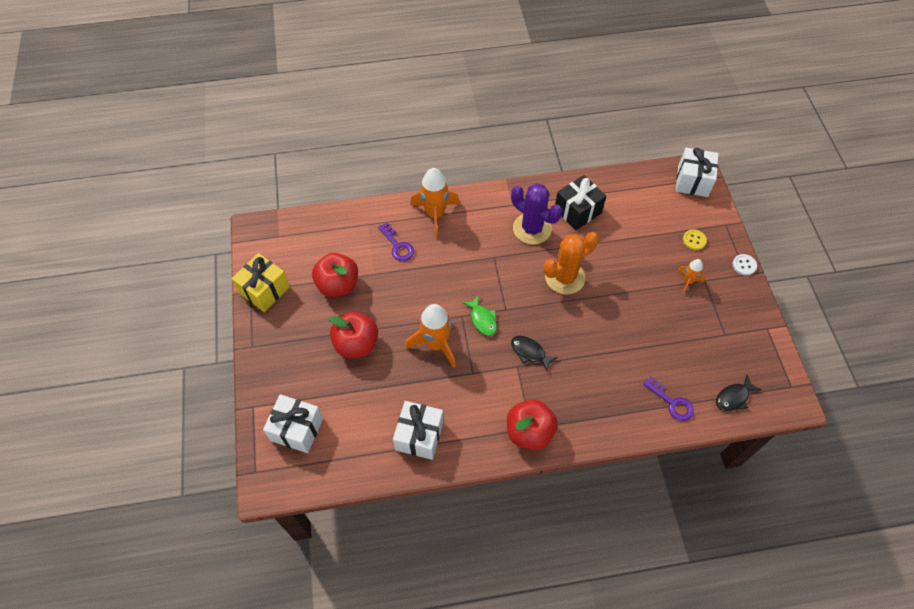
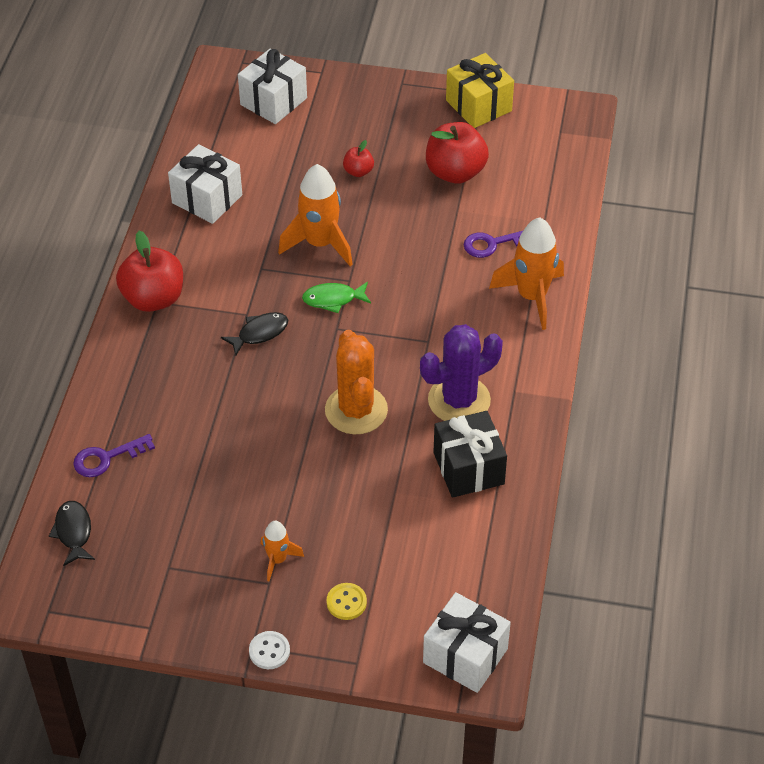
camera: 110 degrees right, 10 degrees down
(356, 344) = (358, 171): red apple -> red apple, size x0.50

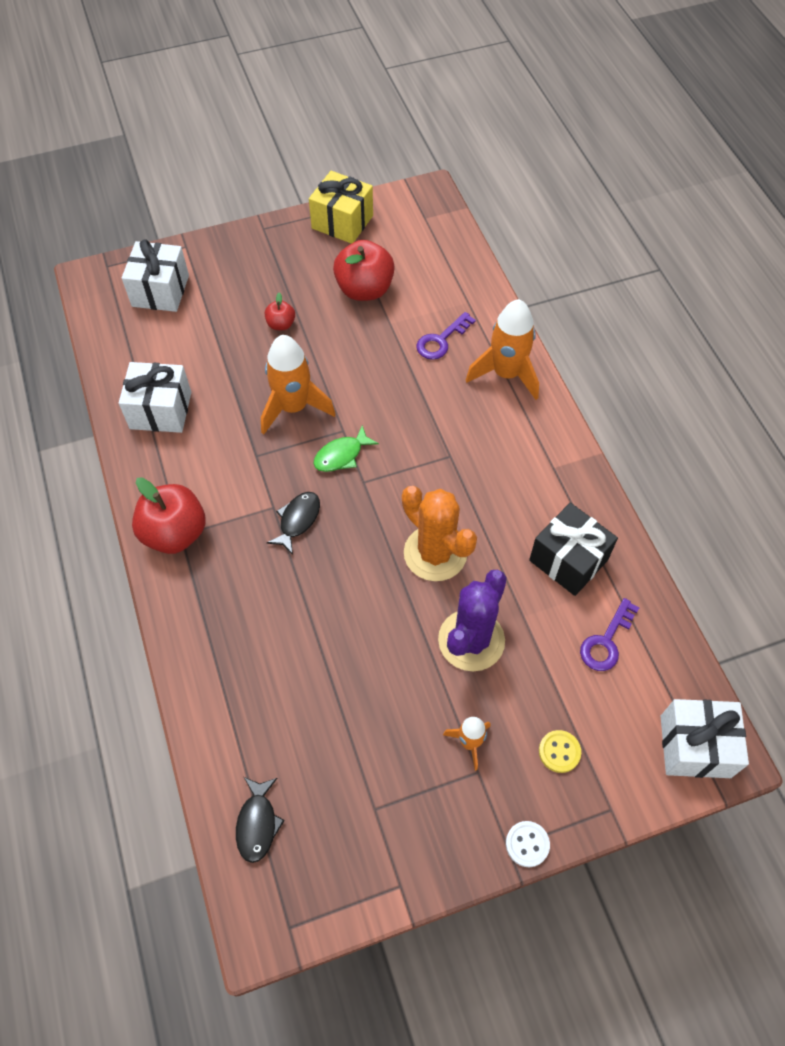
camera: 30 degrees left, 10 degrees up
(73, 532) = (257, 823): black fish -> black fish turned 135 degrees counterclockwise
(106, 458) = (238, 724): purple key -> purple key (606, 641)
(459, 400) = (515, 499): purple cactus -> purple cactus (471, 640)

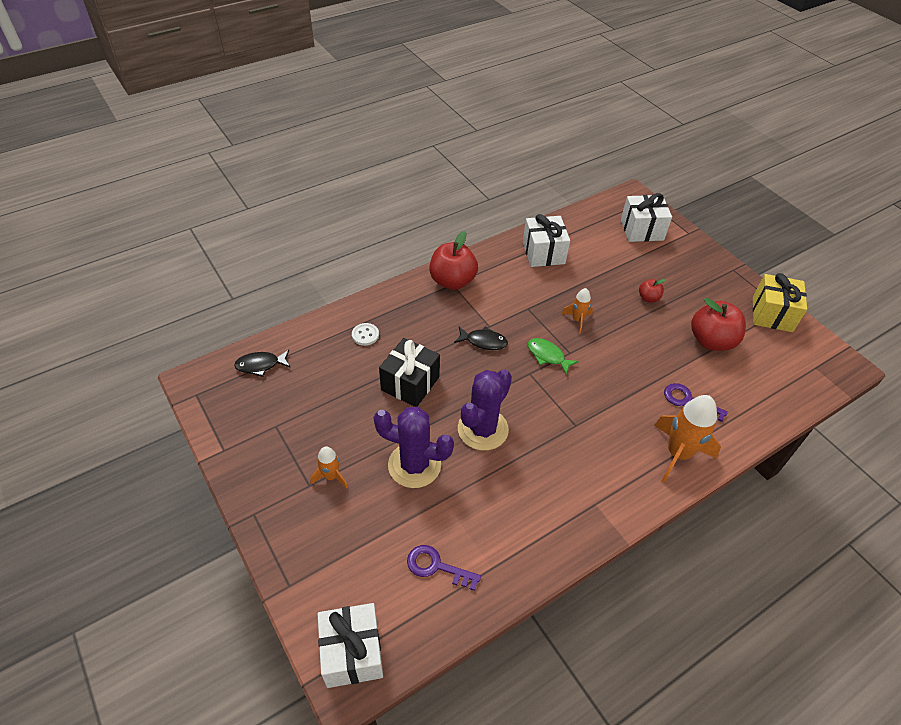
camera: 75 degrees right, 10 degrees down
(293, 407) = (577, 320): orange rocket -> orange rocket, size x0.53
(435, 553) = (483, 429): orange cactus -> purple cactus
(527, 844) = (257, 526): white button -> white button (365, 335)
(559, 752) = (332, 540): yellow button -> none
(568, 560) = (506, 527): black gift -> black gift (410, 383)

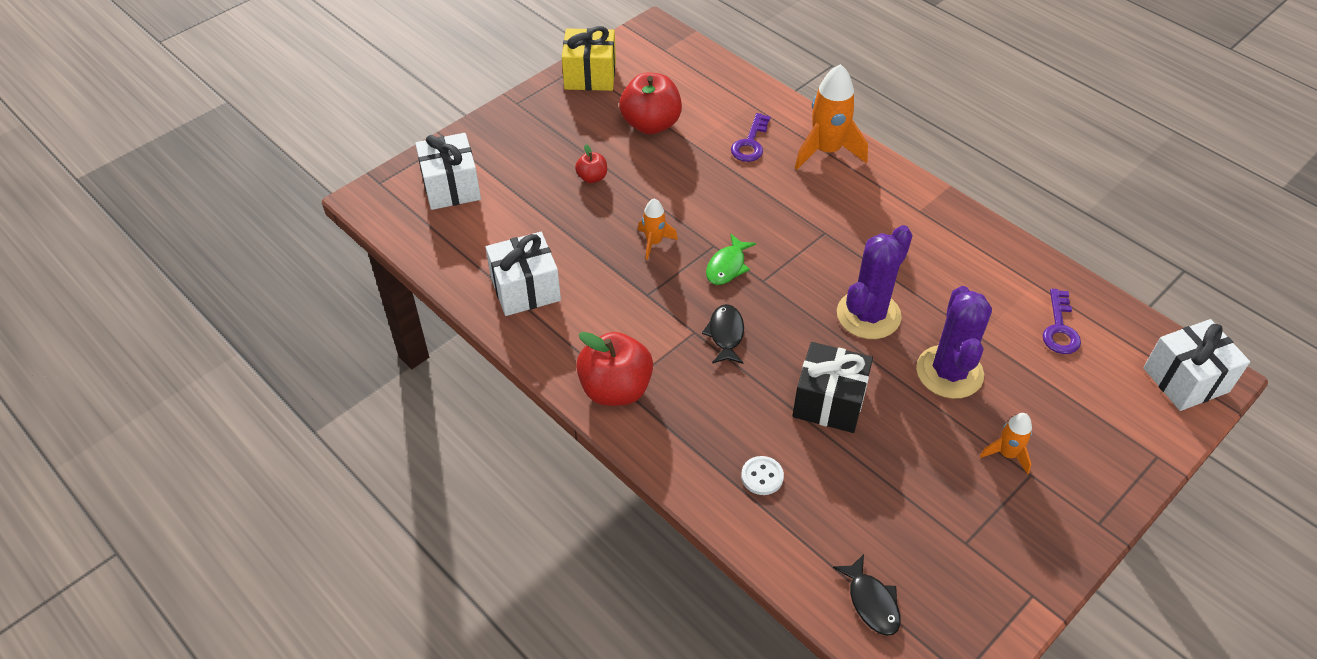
camera: 100 degrees left, 0 degrees up
(483, 429) = (868, 315): purple cactus -> purple cactus turned 75 degrees counterclockwise

